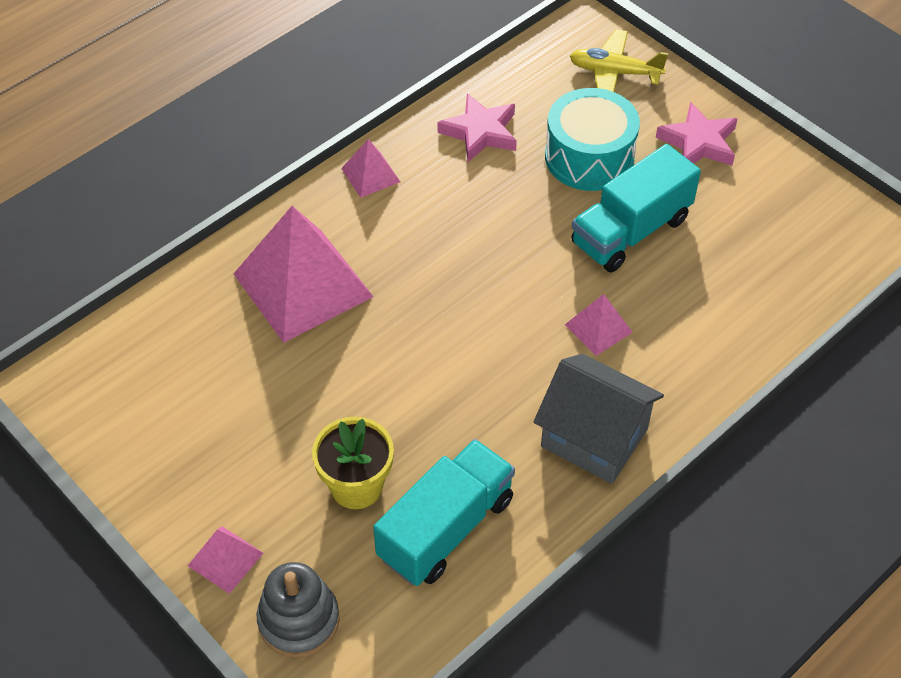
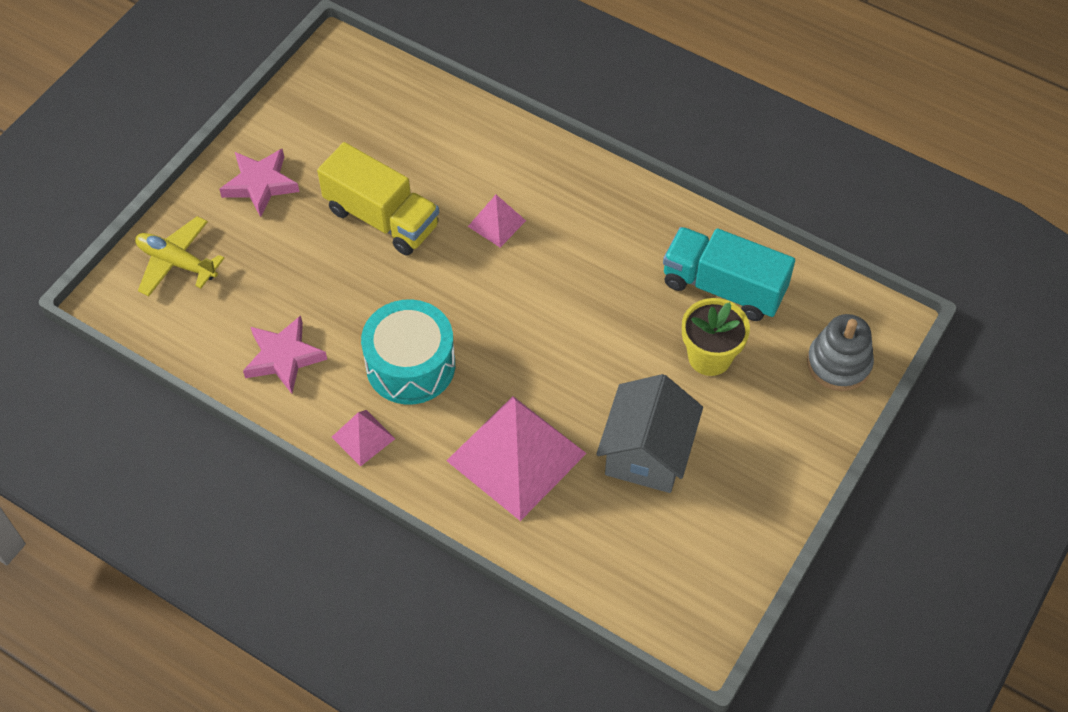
camera: 105 degrees left, 5 degrees up
(225, 559) = (810, 430): pink pyramid -> none
(589, 157) = (298, 263): turquoise drum -> turquoise drum (410, 365)
(594, 438) = (606, 208): grey house -> grey house (647, 453)
(614, 72) = (177, 262): yellow plane -> yellow plane turned 120 degrees clockwise
(631, 231) = (382, 218): turquoise truck -> yellow truck

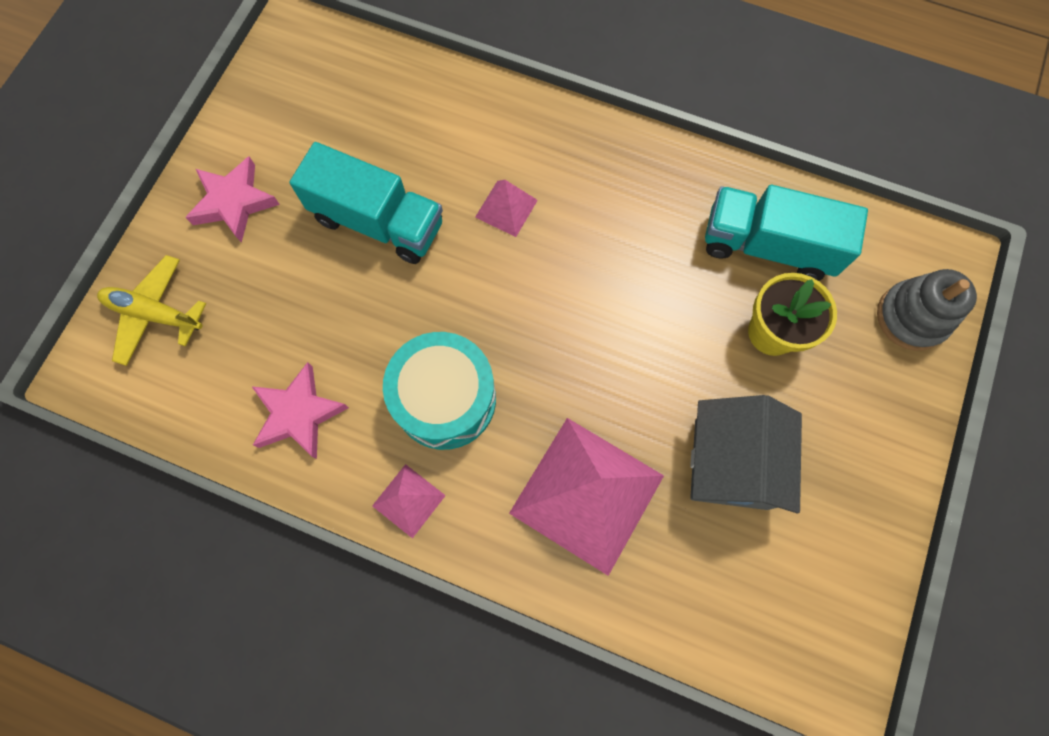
camera: 10 degrees left, 15 degrees up
(382, 218) = (378, 222): yellow truck -> turquoise truck

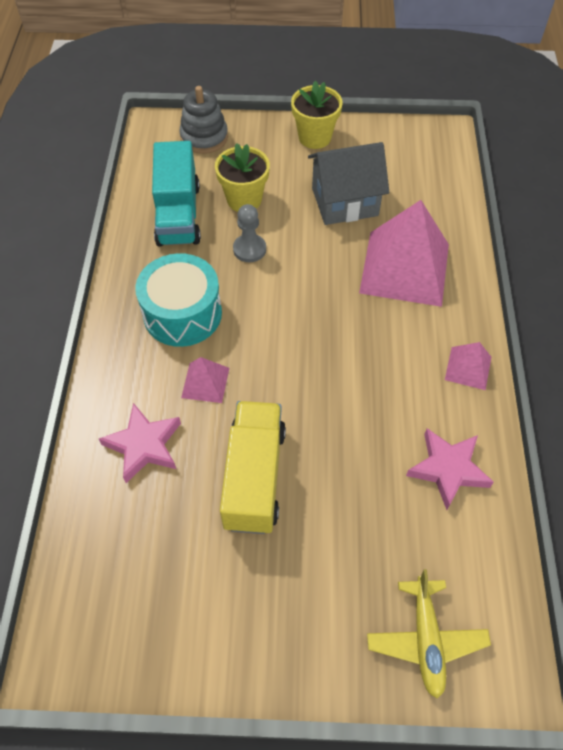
camera: 110 degrees left, 15 degrees down
(234, 202) = (282, 620): pink star -> pink star (144, 445)
(378, 222) = (254, 477): turquoise truck -> yellow truck
(445, 399) = (383, 371): turquoise drum -> turquoise drum (182, 313)
(682, 311) = (249, 249): none -> grey pawn
(877, 473) = (314, 137): none -> yellow flower pot

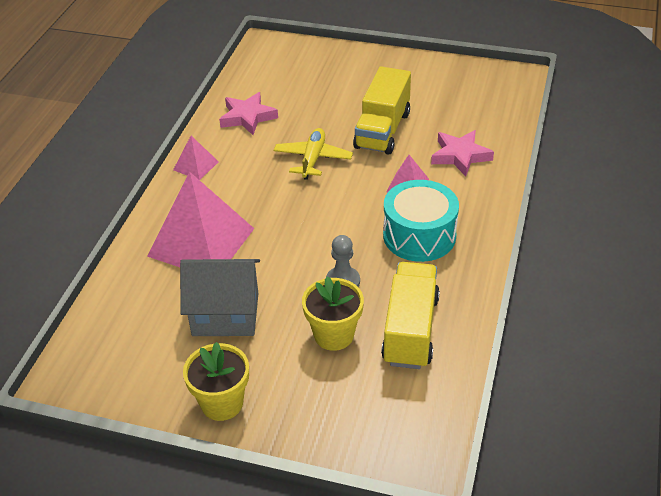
camera: 165 degrees left, 15 degrees down
(178, 214) = (410, 330): turquoise truck -> yellow truck
(204, 137) = (362, 429): grey stacking toy -> none
(426, 639) = (303, 58): yellow plane -> yellow plane (313, 159)

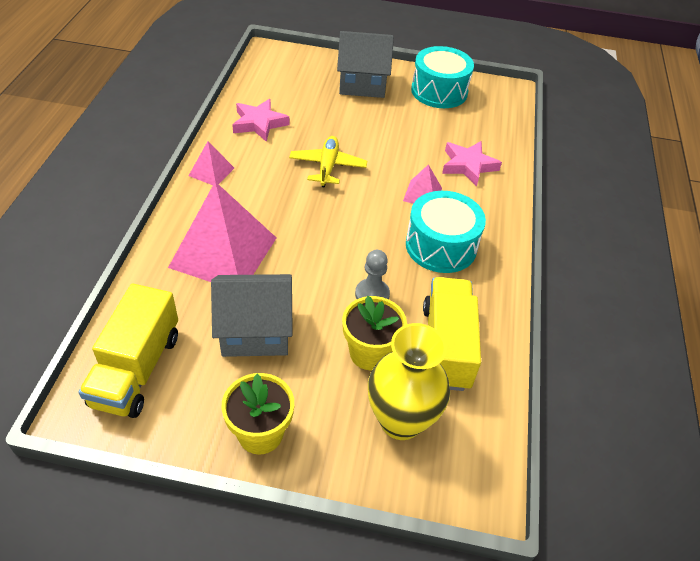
camera: 10 degrees left, 5 degrees up
(356, 395) = (401, 420): none -> yellow vase
(359, 74) = (362, 84): none -> grey house
(382, 130) = (391, 139): yellow truck -> yellow truck (137, 369)
(440, 79) = (439, 91): none -> turquoise drum

